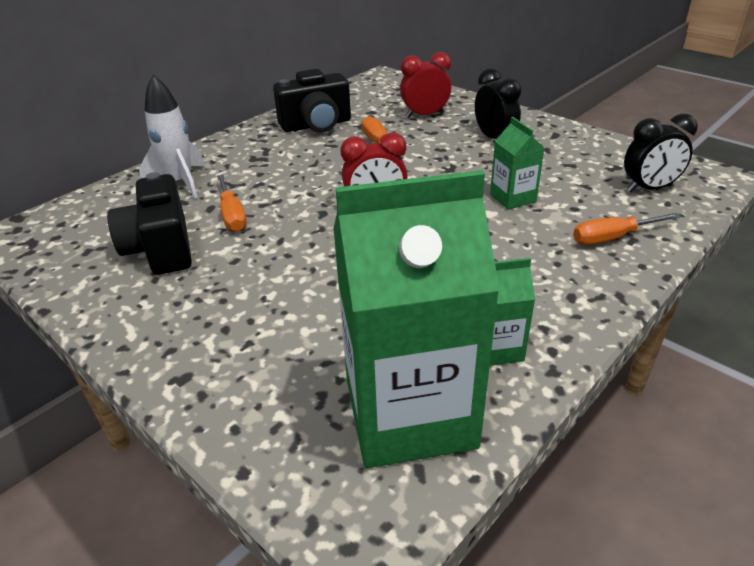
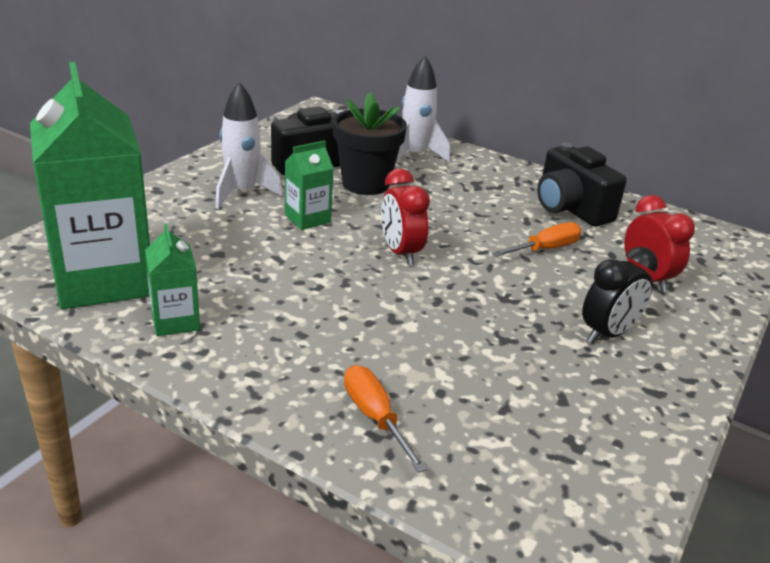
camera: 75 degrees right, 5 degrees down
(220, 301) = (242, 193): none -> white rocket
(232, 216) = (365, 184): orange screwdriver -> black flower pot
(512, 198) = (449, 343): green carton -> green carton (307, 219)
(649, 189) = (519, 472): black clock -> none

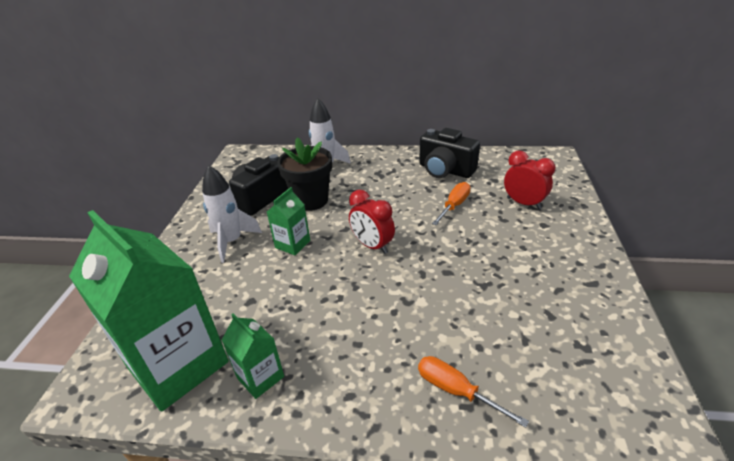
camera: 20 degrees left, 5 degrees up
(608, 334) = (535, 253): black clock -> none

